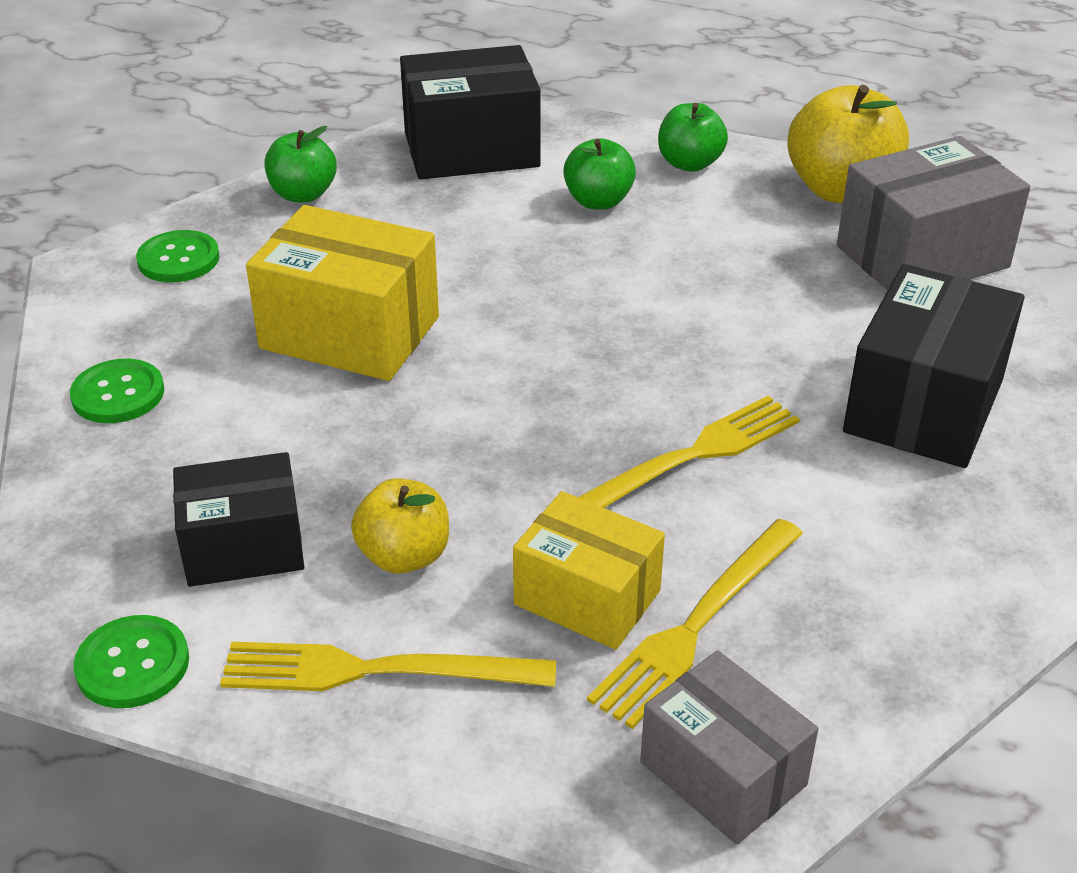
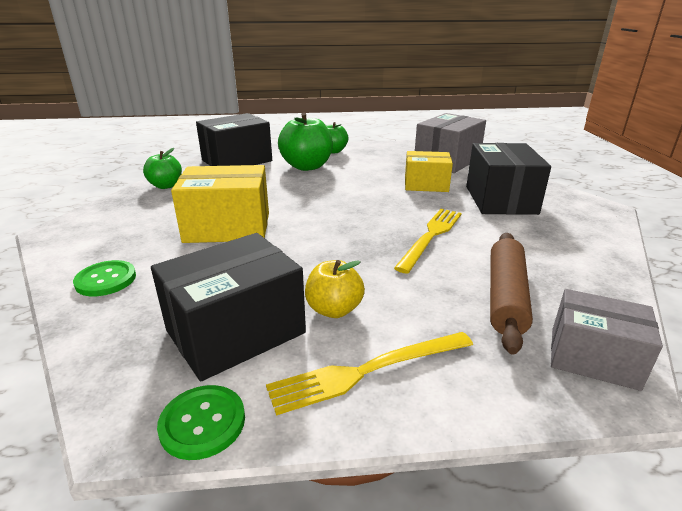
camera: 25 degrees left, 10 degrees down
(178, 259) = (111, 219): green button -> none
(244, 547) = (236, 332): black box -> black box, size x1.52
(587, 597) = (444, 300): yellow box -> yellow box (426, 185)
(598, 201) = (307, 166): green apple -> green apple, size x1.66
(696, 624) = (505, 296): yellow fork -> brown rolling pin
(841, 190) = (398, 149): yellow apple -> none

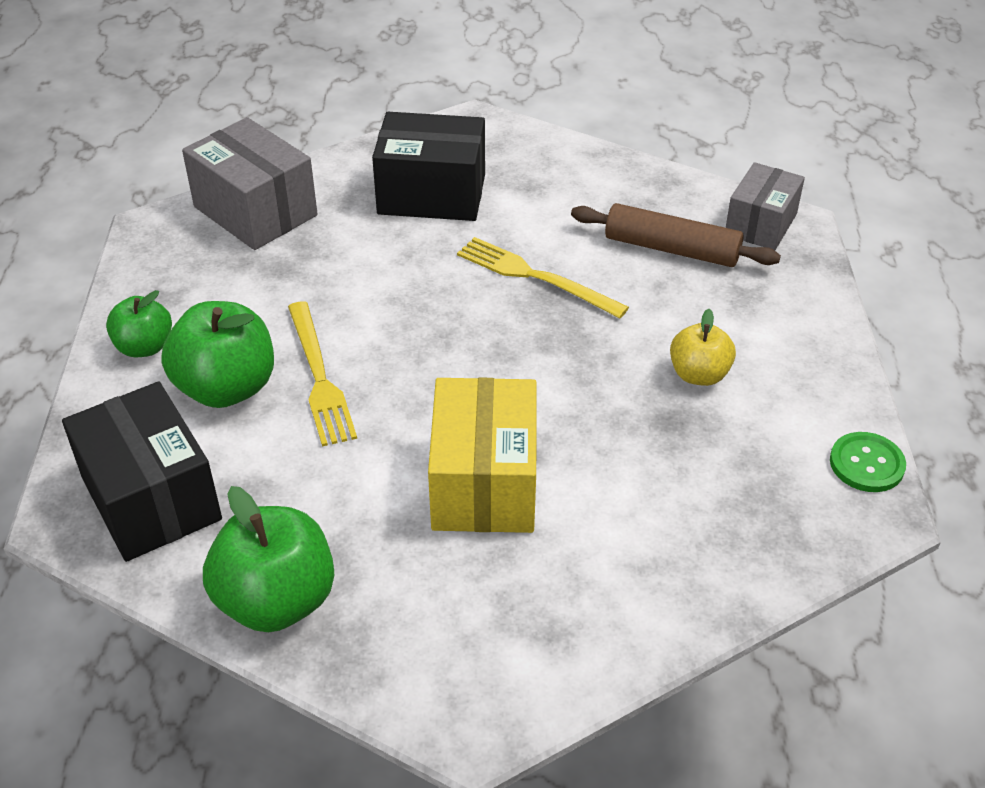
camera: 85 degrees left, 15 degrees up
(106, 280) = (637, 600): green button -> none
(166, 186) = (276, 600): green apple -> green apple, size x1.66
(236, 332) = (742, 452): black box -> none
(367, 371) = (791, 358): yellow fork -> yellow fork (319, 377)
(426, 185) = (359, 253): yellow box -> none

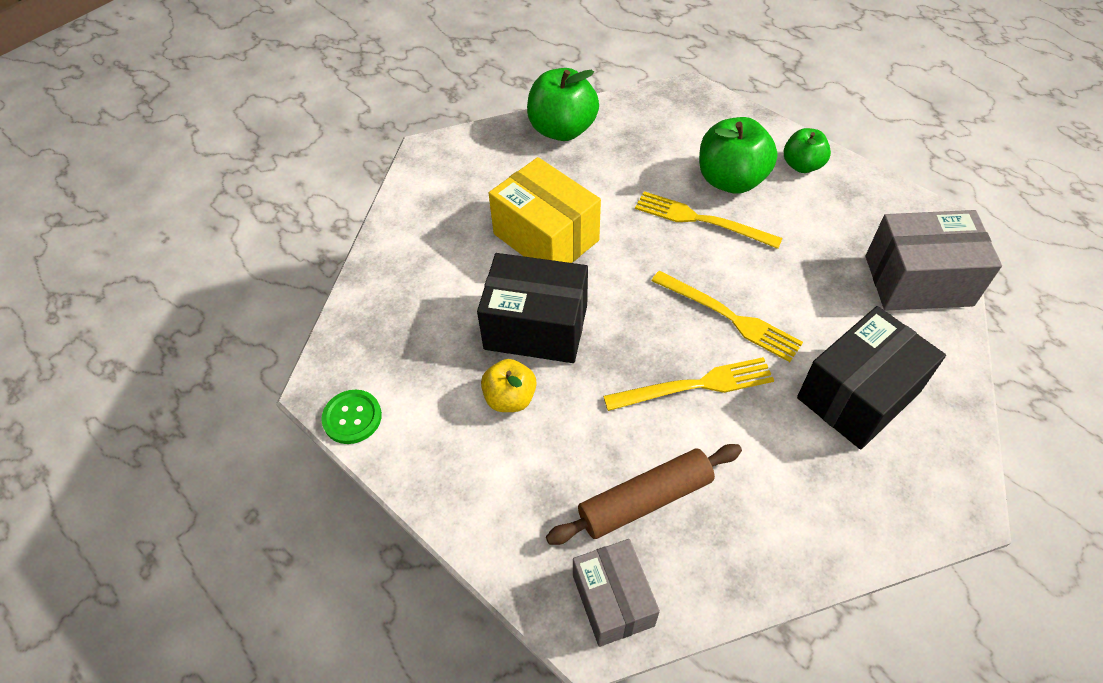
camera: 135 degrees right, 10 degrees up
(151, 498) = (673, 120): black box -> black box (536, 327)
(433, 294) = (729, 317): none -> yellow fork

